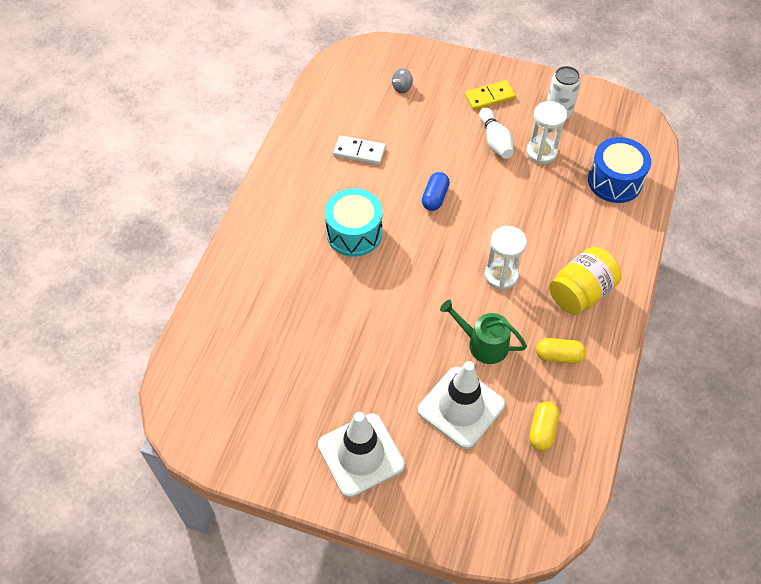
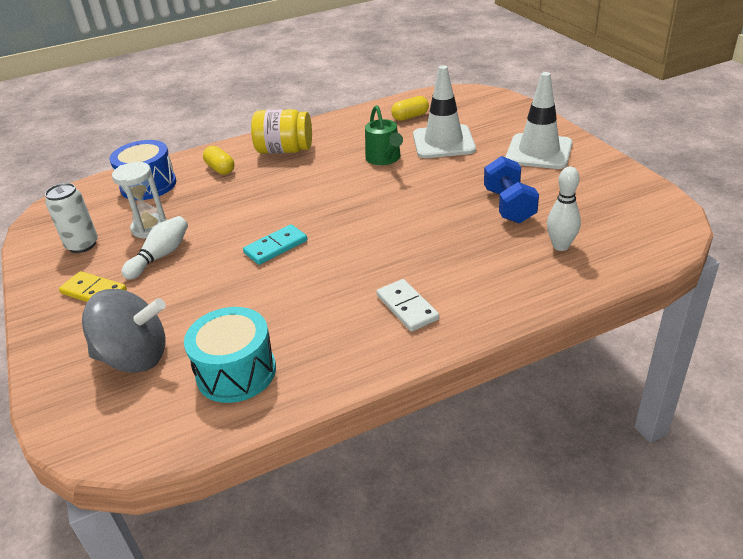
camera: 130 degrees left, 20 degrees down
(245, 333) = (560, 246): none -> white bowling pin
(319, 353) = (509, 206): none -> blue dumbbell
(354, 233) = (378, 261): turquoise drum -> turquoise drum (236, 372)
(359, 152) = (274, 322): white domino -> white domino (407, 307)
(402, 88) = (135, 357): grey spinning top -> grey spinning top, size x2.43
(435, 197) = (276, 247): blue capsule -> turquoise domino
(501, 275) = (315, 180): white hourglass -> none
(559, 356) = (349, 135): yellow capsule -> yellow capsule (220, 169)

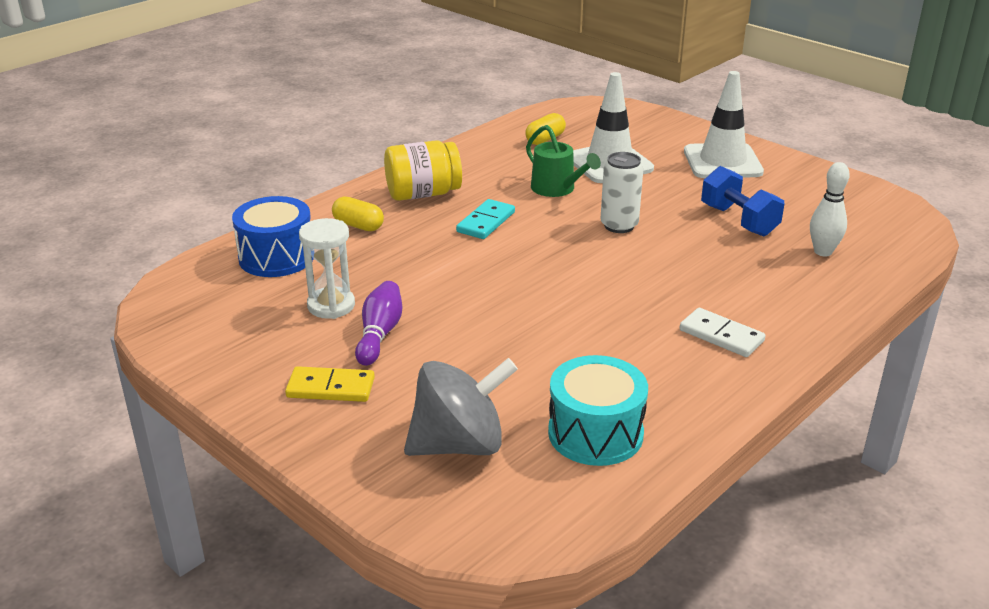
camera: 25 degrees left, 5 degrees down
(82, 245) = (256, 339): white can -> white can (619, 225)
(160, 256) = (379, 334): white bowling pin -> purple bowling pin
(276, 247) = (517, 301): turquoise domino -> turquoise domino (486, 222)

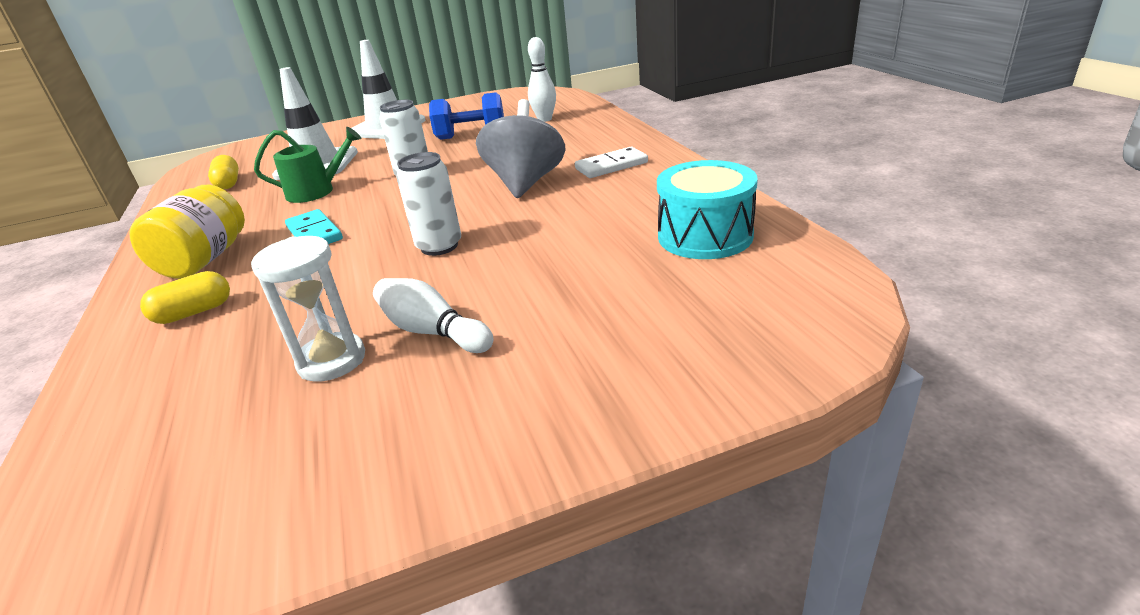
camera: 60 degrees left, 0 degrees up
(276, 257) = (157, 393): blue drum -> none
(331, 388) = (504, 388): yellow domino -> none
(379, 334) = (433, 331): purple bowling pin -> white bowling pin
(459, 444) = (679, 310): grey spinning top -> grey spinning top (525, 183)
(497, 291) = (439, 246): none -> white can

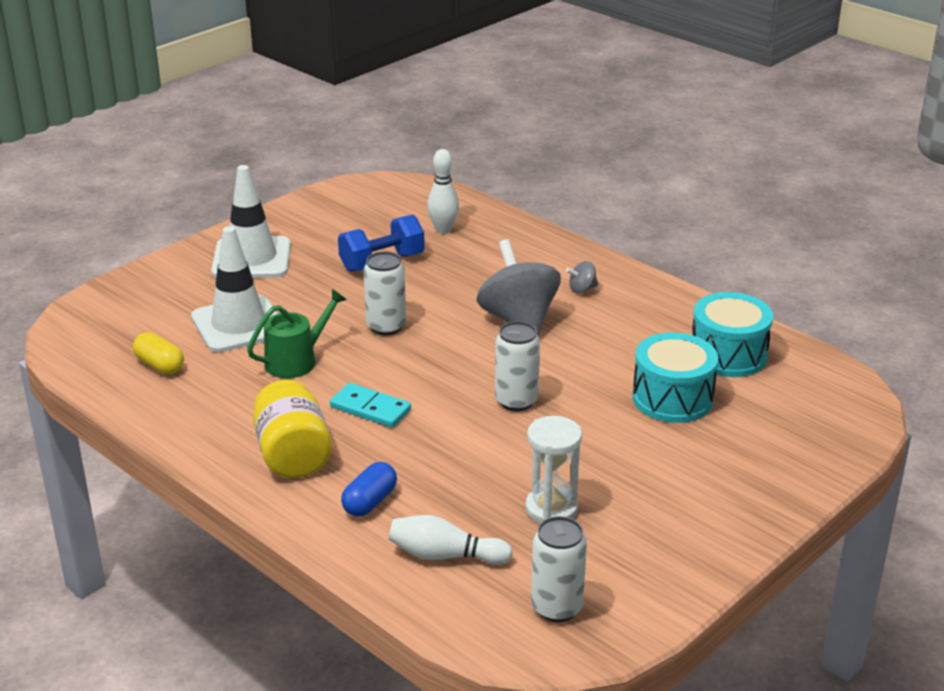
camera: 30 degrees left, 0 degrees up
(171, 492) = (557, 607): none -> white can
(194, 312) = (370, 502): yellow capsule -> blue capsule
(433, 331) = (602, 472): white bowling pin -> white bowling pin (445, 555)
(596, 269) = (672, 398): none -> turquoise drum
(611, 166) = (582, 289): white domino -> grey spinning top

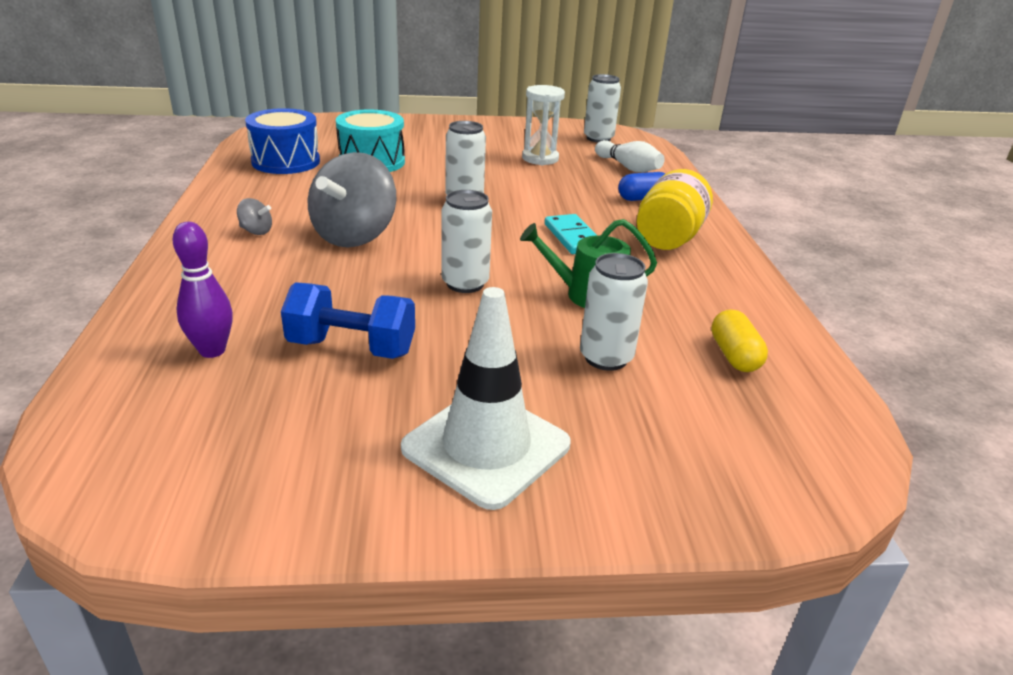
camera: 140 degrees left, 0 degrees up
(239, 325) = (606, 358): white traffic cone -> white can
(443, 230) = (212, 350): white bowling pin -> purple bowling pin
(728, 355) = (286, 161): turquoise drum -> blue drum

